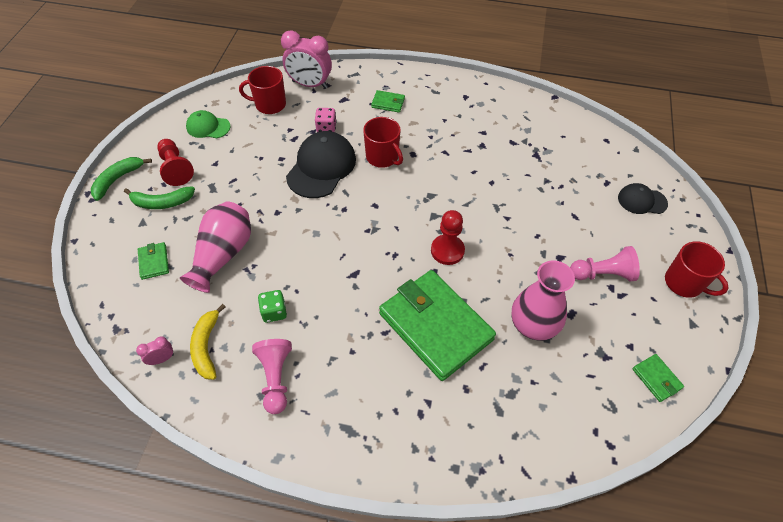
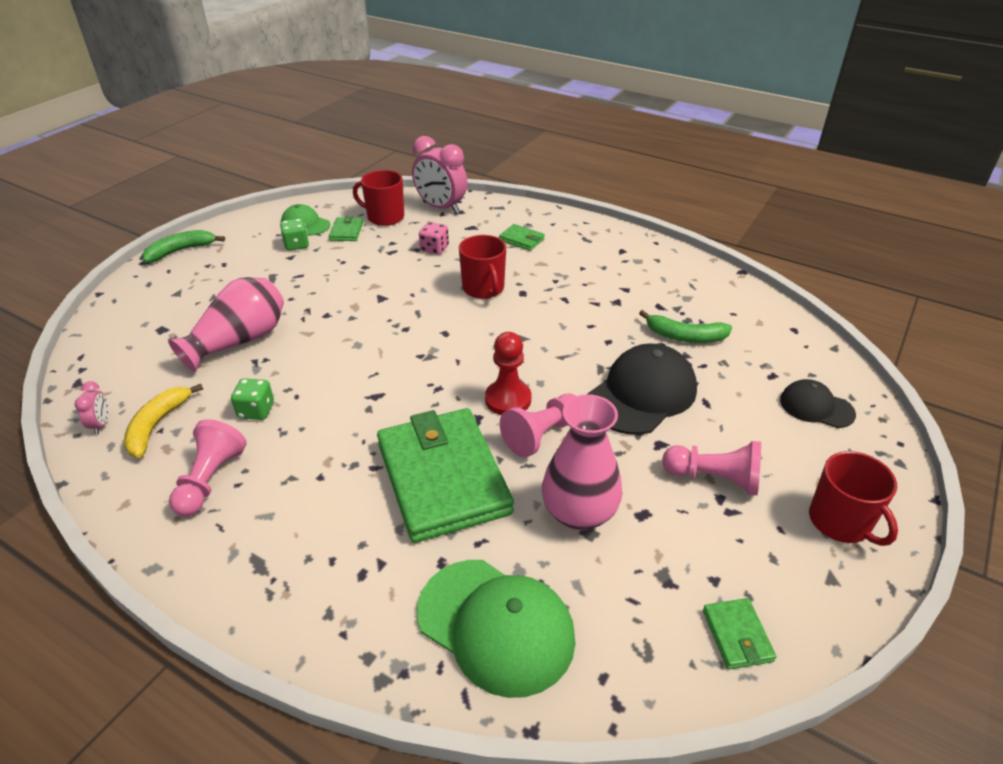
camera: 20 degrees right, 15 degrees down
(154, 262) = (162, 331): green wallet -> green wallet (346, 231)
(162, 202) = (210, 280): green banana -> green banana (685, 336)
(162, 359) = (101, 424): pink clock -> pink clock turned 90 degrees clockwise
(176, 168) = (246, 253): red pawn -> none
(213, 150) = (296, 245): none -> green dice
(321, 167) = (405, 283): black cap -> black cap (642, 394)
(483, 272) = (542, 434): none -> pink pawn
(520, 420) = (496, 625): none -> green cap

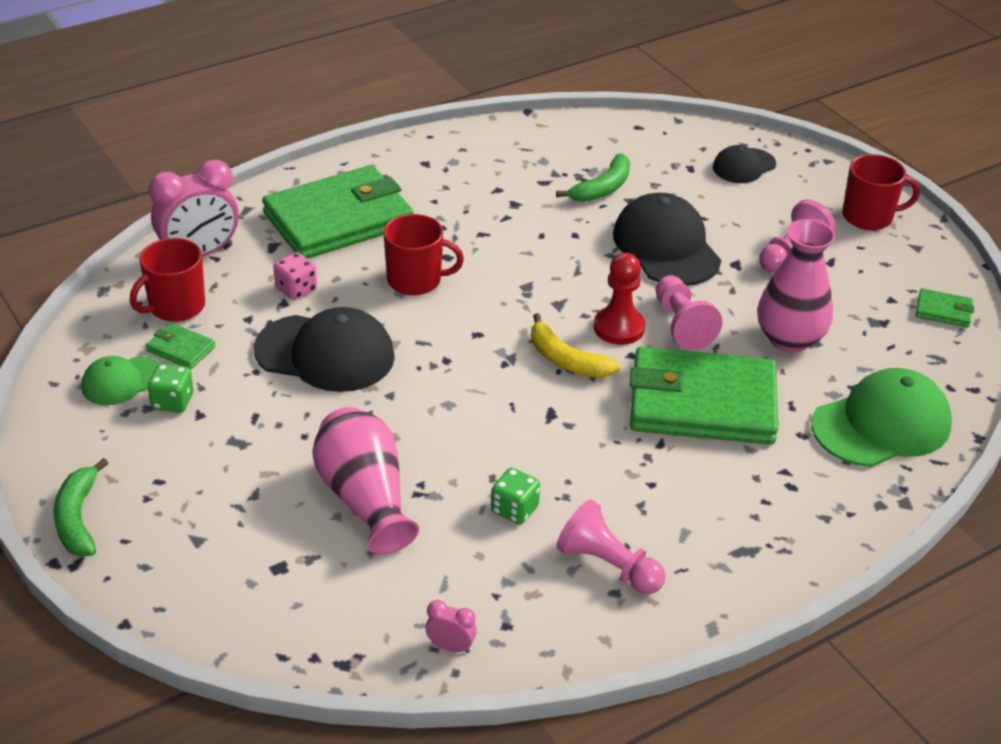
camera: 65 degrees left, 0 degrees up
(157, 425) = (486, 596): yellow banana -> yellow banana (566, 360)
(377, 279) = (325, 353): none -> black cap
(521, 239) = (338, 219): green wallet -> green wallet, size x2.49

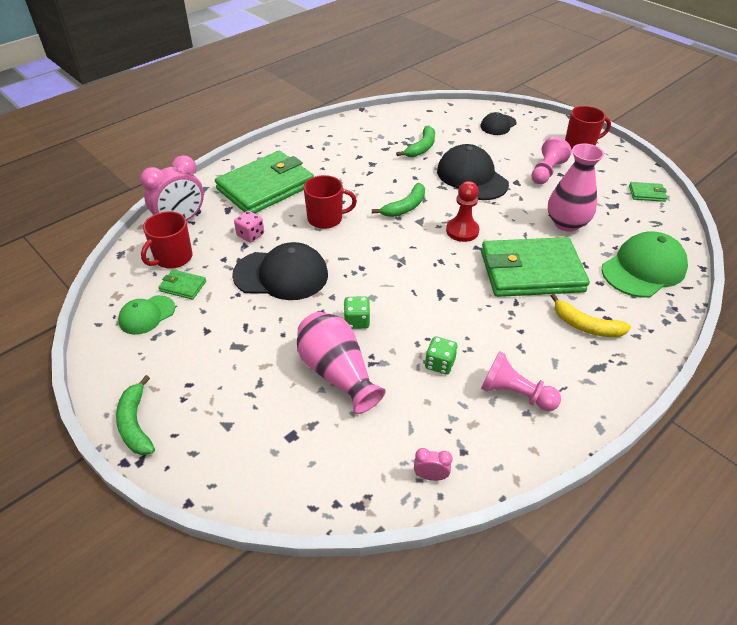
camera: 10 degrees left, 5 degrees up
(172, 401) = (185, 324): green dice -> green dice (356, 321)
(543, 279) = (405, 207): none -> green banana
(566, 360) = (437, 256): yellow banana -> yellow banana (585, 326)
(681, 324) = (499, 223): pink pawn -> none

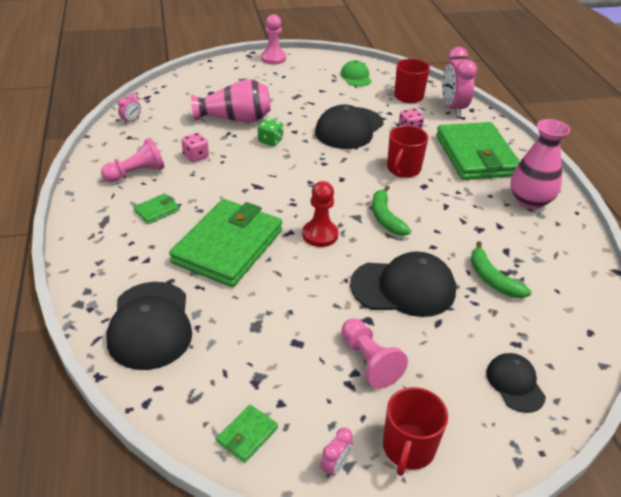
camera: 120 degrees right, 5 degrees down
(135, 423) = (273, 58): green banana -> pink pawn
(183, 286) = (372, 92): green wallet -> green wallet (157, 211)
(439, 364) = (196, 156): green dice -> pink dice
(566, 223) = (265, 314): pink vase -> pink vase (529, 201)
(585, 326) = (142, 240): yellow banana -> none
(620, 161) = (335, 466): none -> pink clock
(643, 269) = (150, 325): green cap -> black cap

